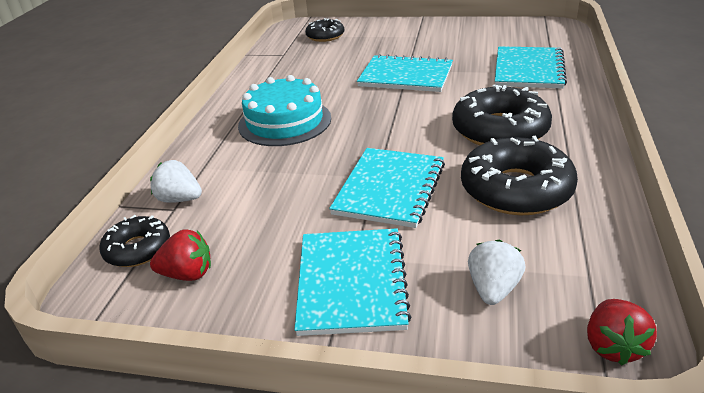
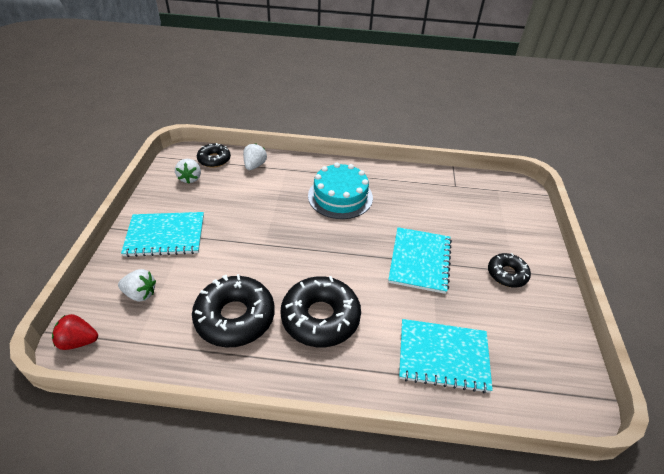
camera: 80 degrees right, 10 degrees up
(187, 274) = (190, 178): red strawberry -> white strawberry
(325, 36) = (500, 207): black donut -> black donut (507, 274)
(390, 189) = (248, 250): turquoise notebook -> none

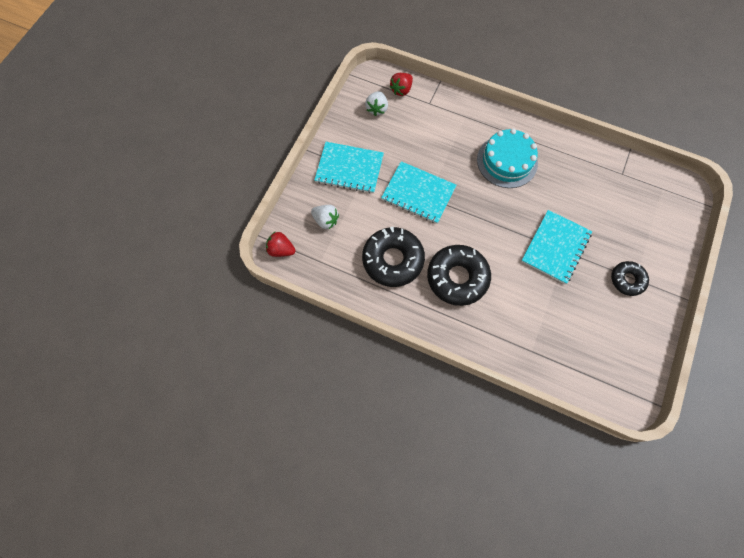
camera: 20 degrees right, 25 degrees up
(214, 159) = (401, 90): black donut -> red strawberry
(254, 165) = (437, 105): white strawberry -> none
(443, 356) = (541, 335): turquoise notebook -> turquoise notebook (418, 193)

